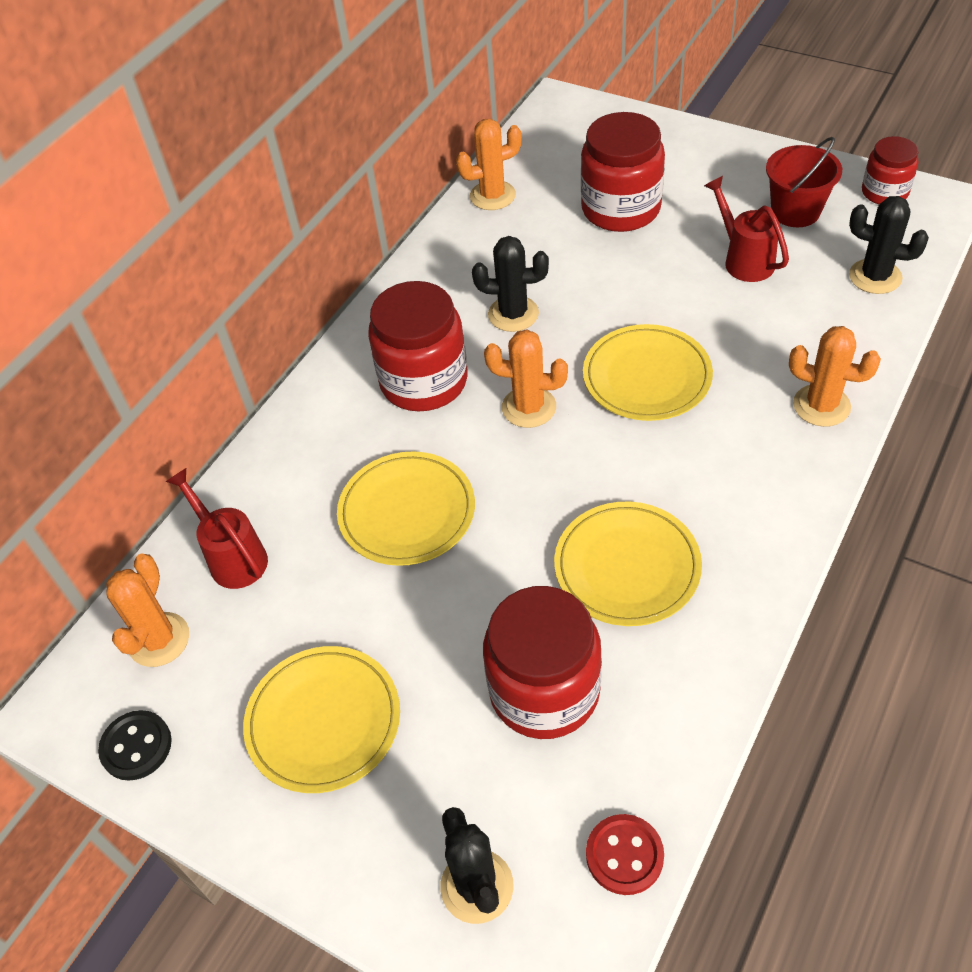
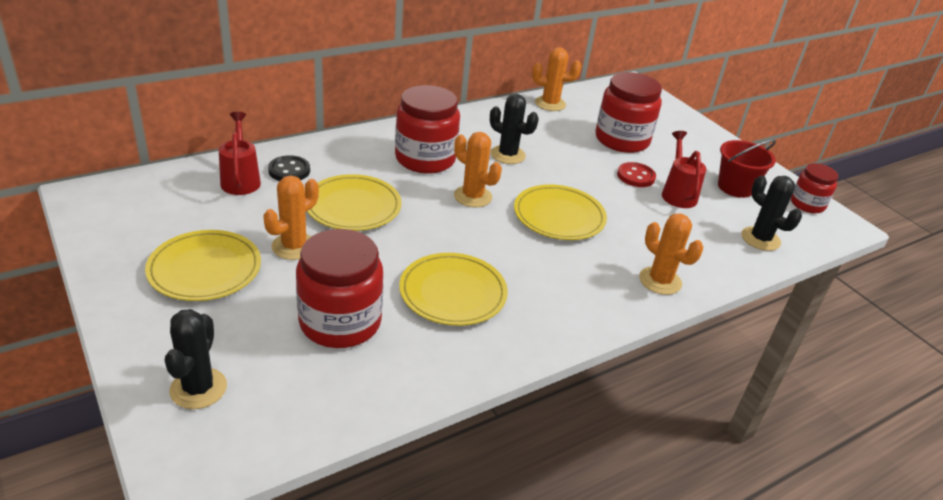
camera: 20 degrees right, 15 degrees down
(136, 746) = (101, 228): black button -> black button (289, 170)
(159, 640) = (164, 193): orange cactus -> orange cactus (294, 246)
(624, 855) = (299, 425): red button -> red button (635, 176)

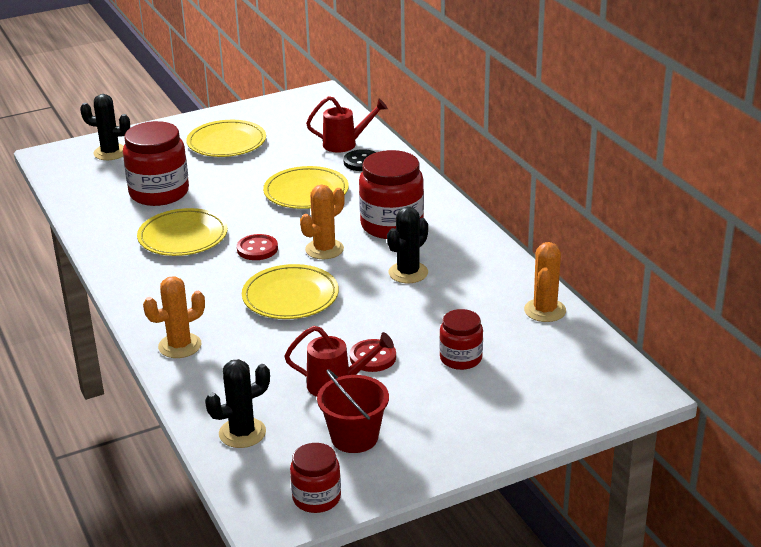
camera: 100 degrees right, 5 degrees down
(294, 246) = (251, 171): orange cactus -> none
(476, 237) = (257, 249): none -> red button
(622, 140) = (461, 358): red jar -> red jar, size x0.58

